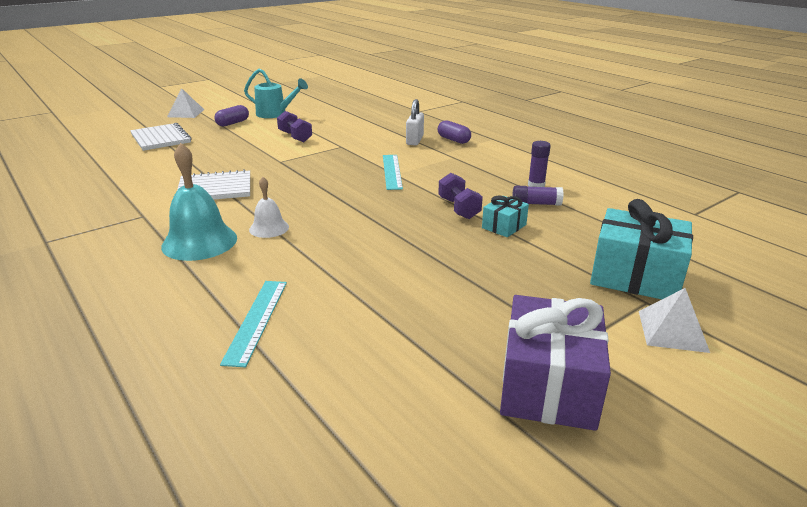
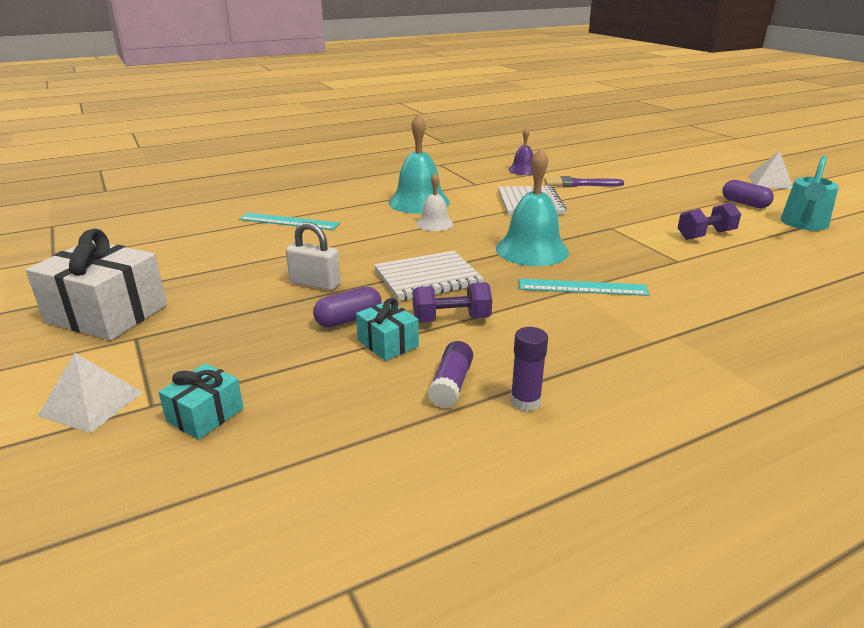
camera: 100 degrees right, 0 degrees up
(103, 193) = (523, 170): none -> purple bell
(161, 138) = (670, 177): white notebook -> white notebook (428, 278)
(164, 170) = (579, 184): none -> purple brush
(330, 186) = (532, 250): none -> turquoise bell
(414, 140) = (729, 316): white padlock -> white padlock (315, 284)
(453, 140) = (749, 353): purple capsule -> purple capsule (349, 319)
(548, 385) = (107, 313): purple gift -> white gift
(635, 276) = (205, 415): turquoise gift -> turquoise gift, size x0.51

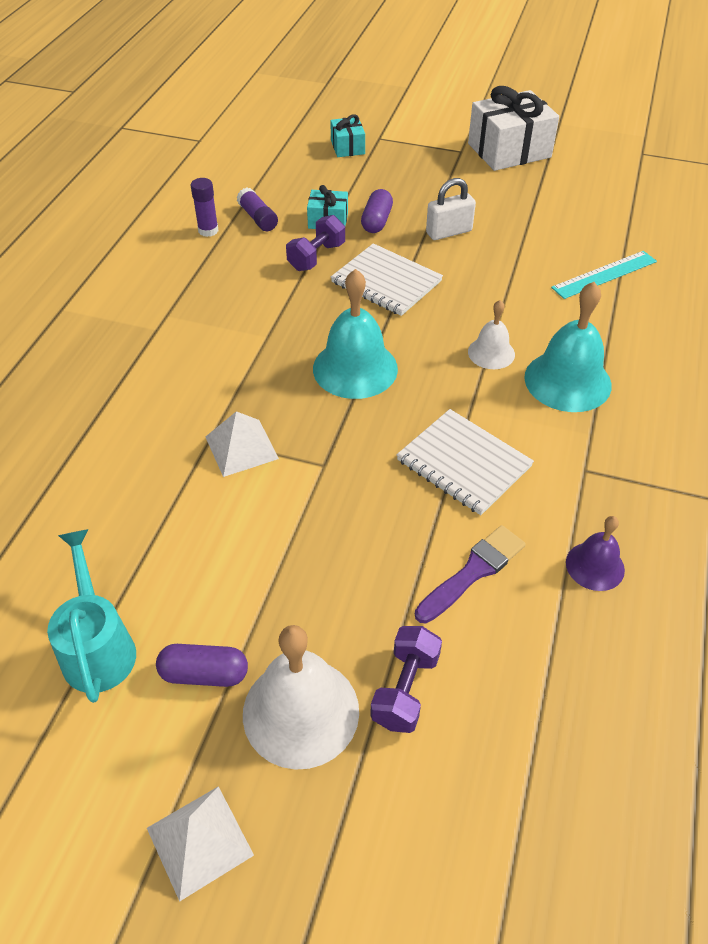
camera: 135 degrees right, 20 degrees up
(91, 403) = (404, 125): white pyramid -> white pyramid (241, 447)
(428, 278) = (386, 282): white notebook -> white notebook turned 75 degrees counterclockwise
(582, 287) = (262, 343): turquoise ruler -> none
(703, 186) = (301, 711): none -> white bell
(705, 235) = (210, 519): purple dumbbell -> purple dumbbell (405, 689)

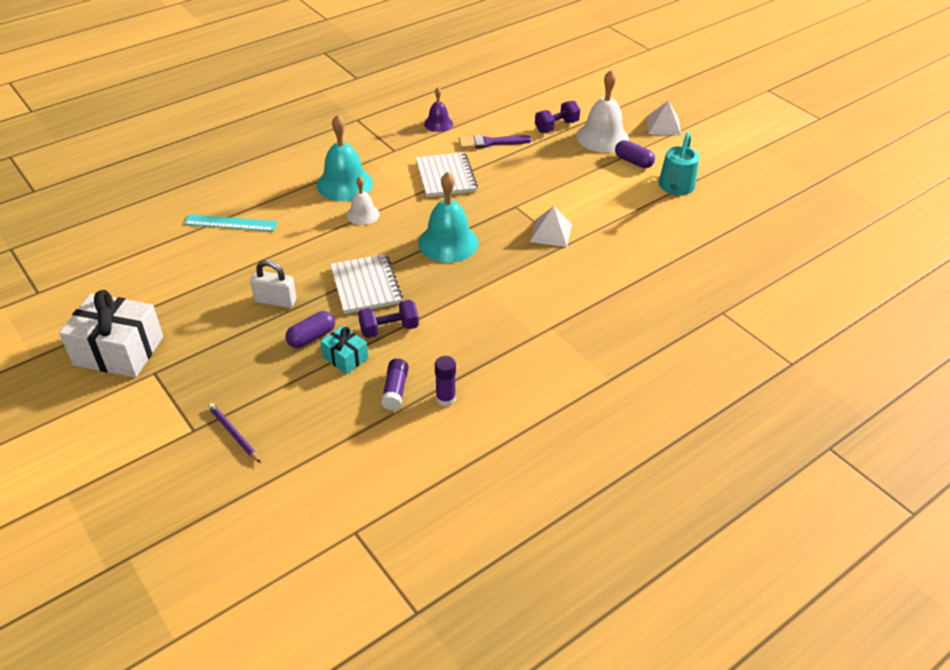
camera: 145 degrees left, 5 degrees down
(347, 147) = (234, 434): turquoise gift -> purple pencil

